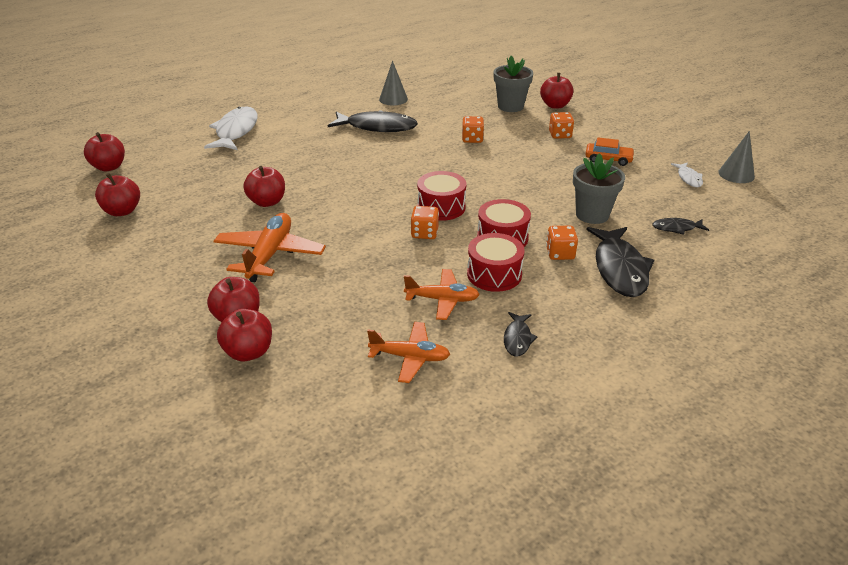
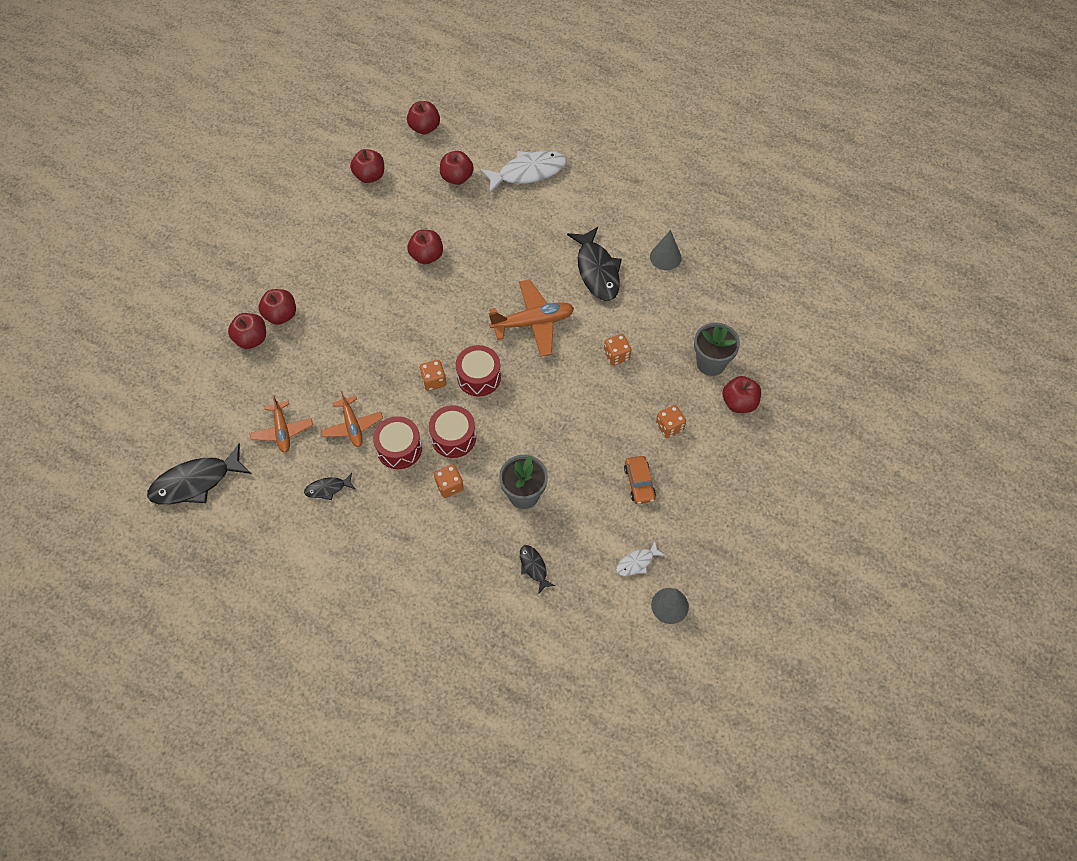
camera: 65 degrees right, 25 degrees up
(194, 164) = (457, 177): none -> red apple
(270, 255) = (358, 295): orange plane -> orange plane (533, 323)
(619, 269) = (447, 535): black fish -> black fish (196, 482)

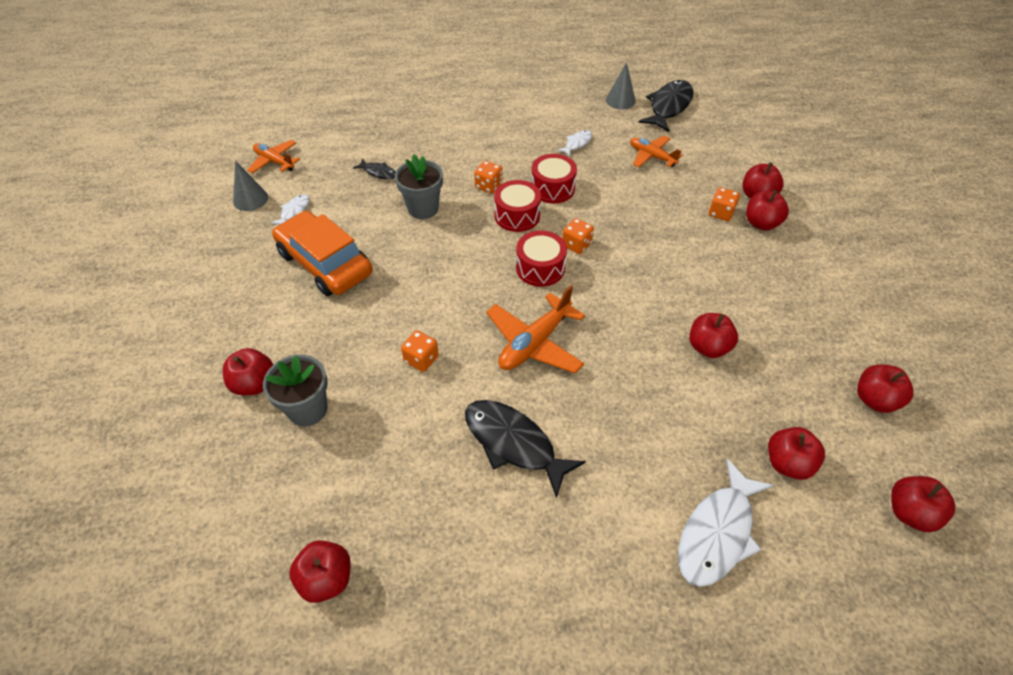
camera: 145 degrees right, 10 degrees down
(328, 489) = (577, 143): black fish -> white fish
(352, 426) = (605, 184): orange plane -> orange plane (274, 161)
(639, 483) = (325, 263): orange car -> orange car, size x2.10
(665, 257) = (441, 517): grey cone -> grey cone (620, 100)
(669, 427) = (321, 322): orange dice -> orange dice (721, 213)
(744, 262) = (326, 579): none -> red apple

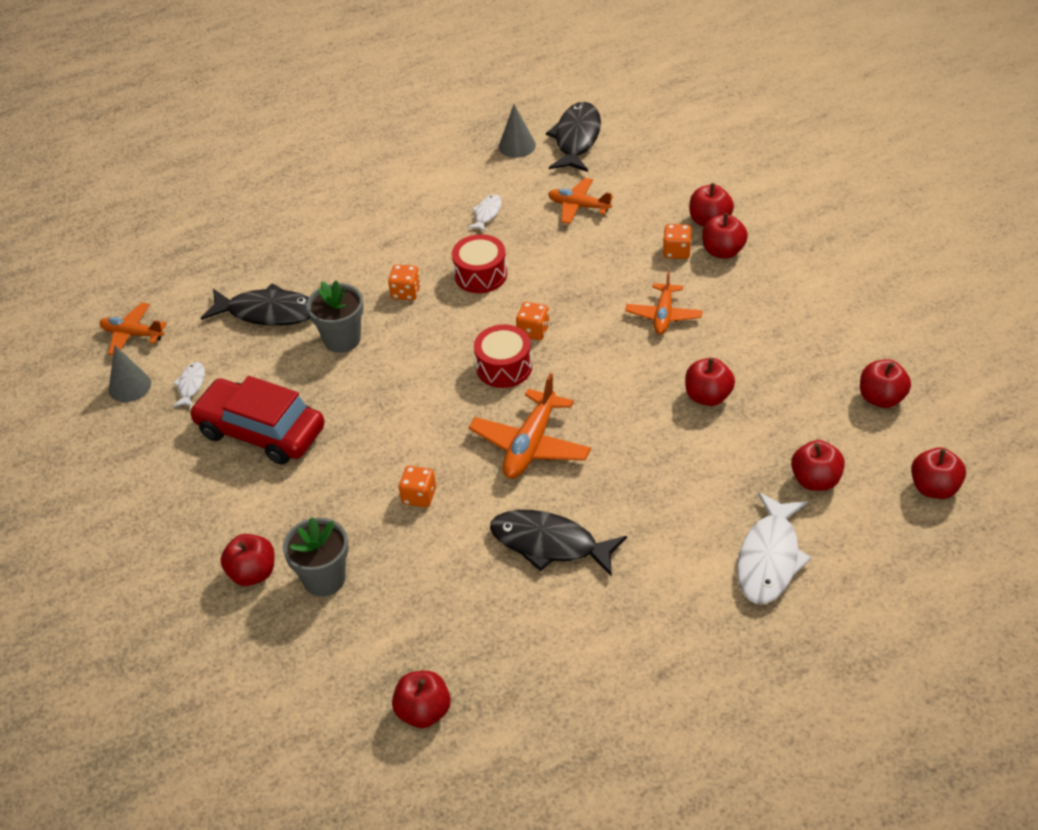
camera: 15 degrees left, 5 degrees down
(325, 263) = (261, 431): orange car -> red car
(378, 172) = (268, 312): black fish -> black fish, size x2.02
(517, 215) = (454, 317): red drum -> none
(691, 263) = (663, 315): none -> orange plane

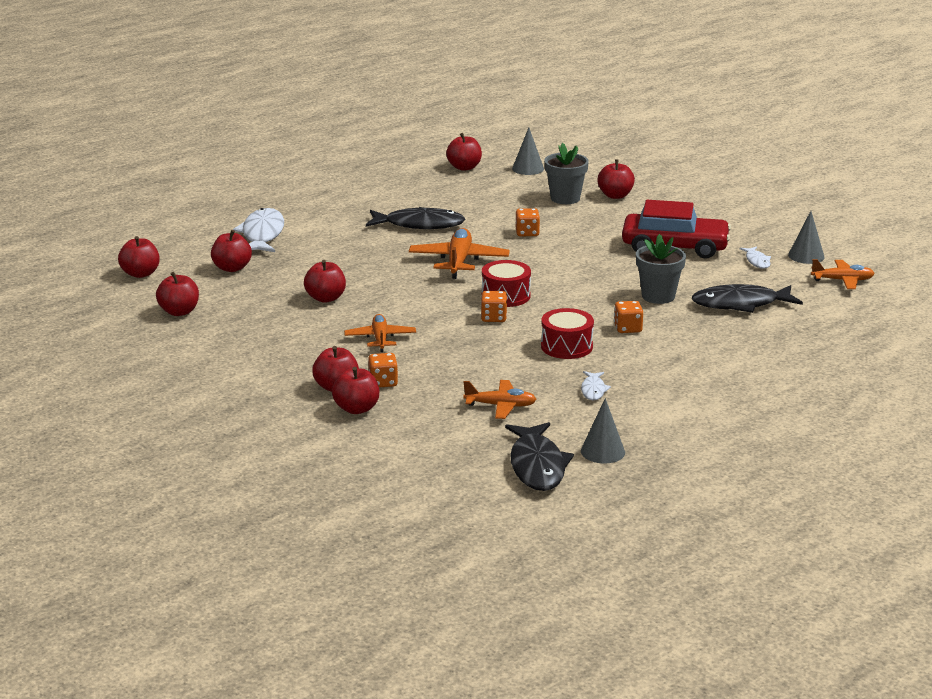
camera: 160 degrees right, 20 degrees down
(329, 686) = (528, 168): none -> grey cone

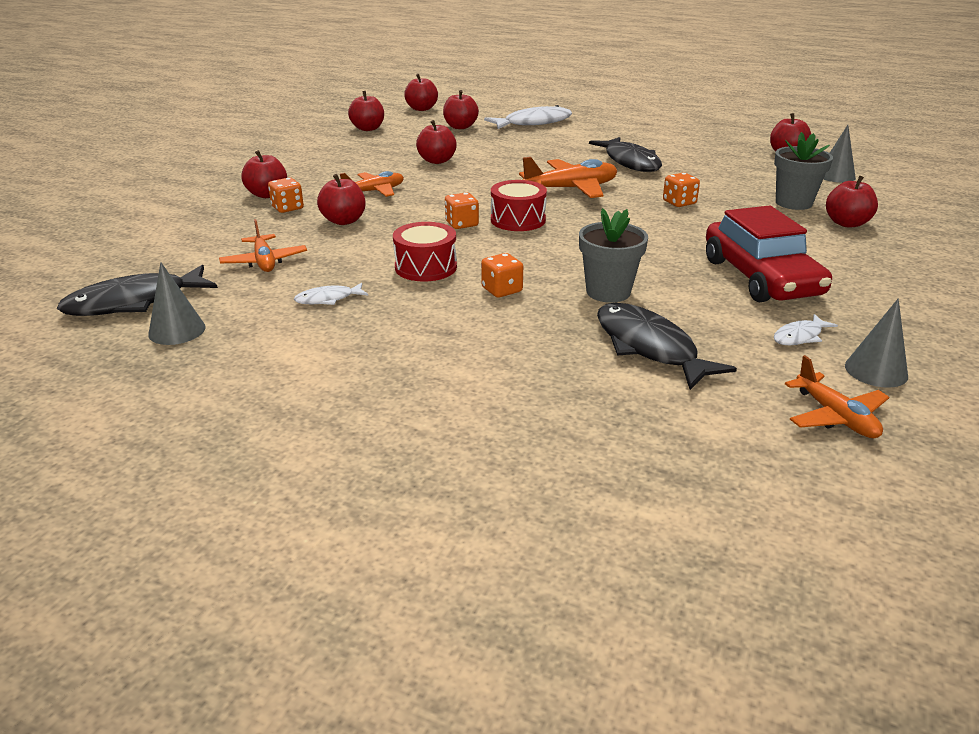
camera: 65 degrees right, 5 degrees up
(356, 409) = (229, 208): red apple -> red apple (344, 221)

